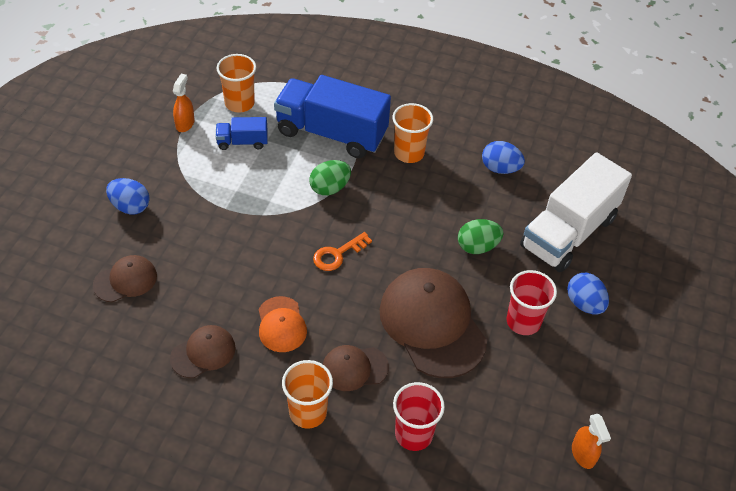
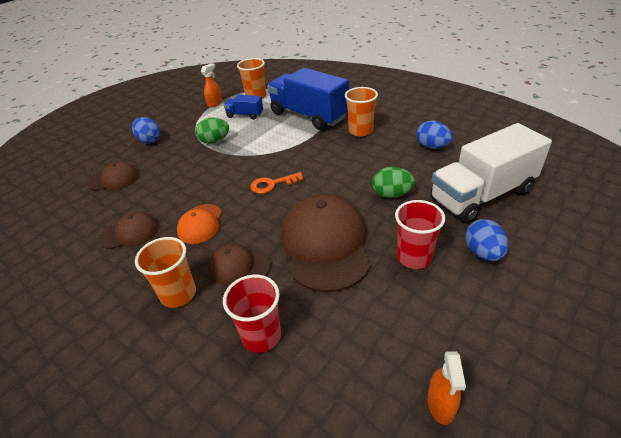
camera: 25 degrees right, 10 degrees down
(330, 188) = (290, 144): green egg -> green egg (215, 141)

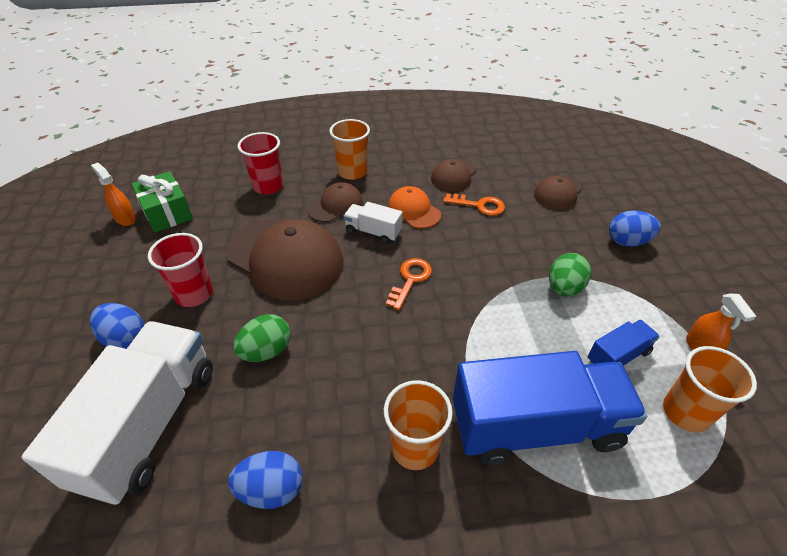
camera: 130 degrees right, 5 degrees up
(163, 200) = (479, 205): none -> orange key
(247, 226) = (373, 232): none -> white truck
(388, 377) = (167, 212): none -> green gift

